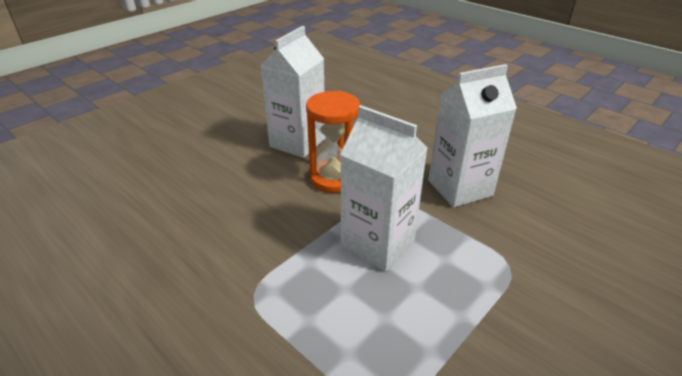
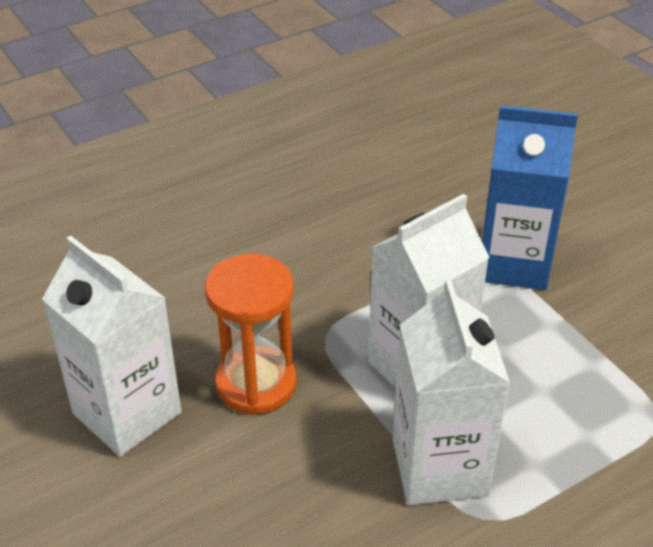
camera: 75 degrees left, 5 degrees up
(460, 188) = (333, 255): white carton -> white carton (439, 467)
(520, 283) = (513, 263): none -> blue carton

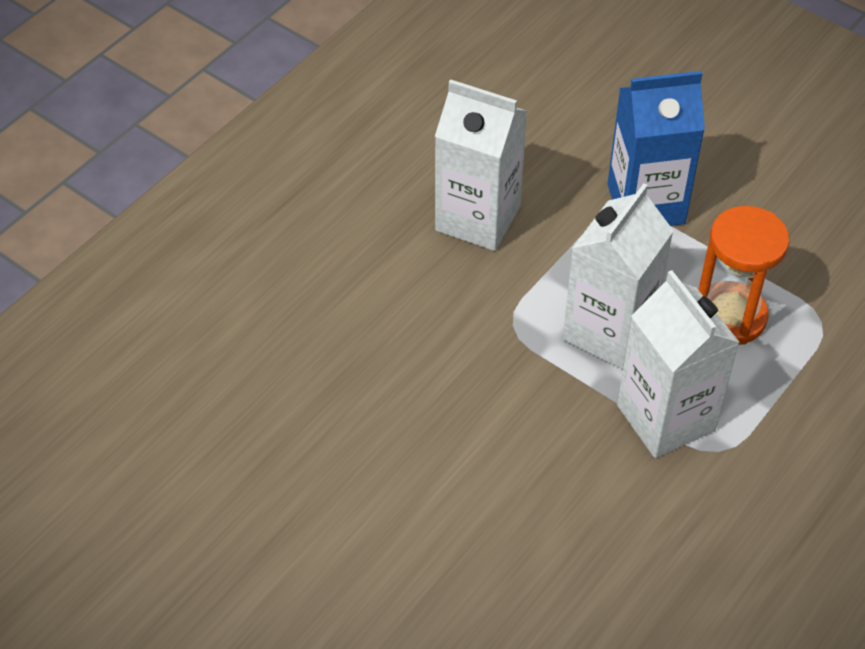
camera: 20 degrees left, 10 degrees up
(127, 413) = (376, 451): white carton -> white carton (478, 218)
(256, 384) = (475, 389): orange hourglass -> orange hourglass (729, 316)

